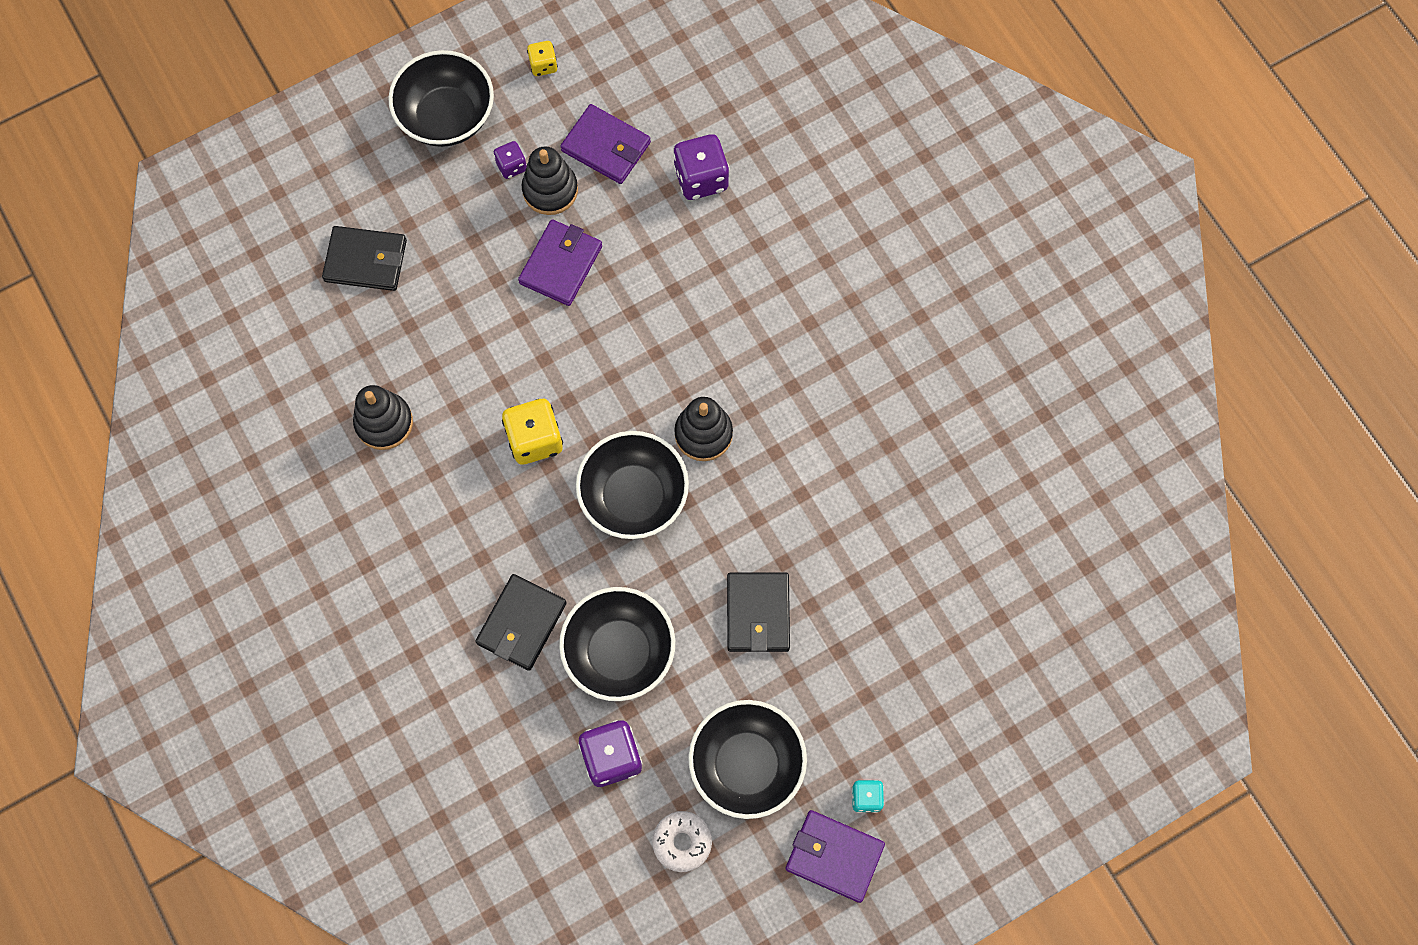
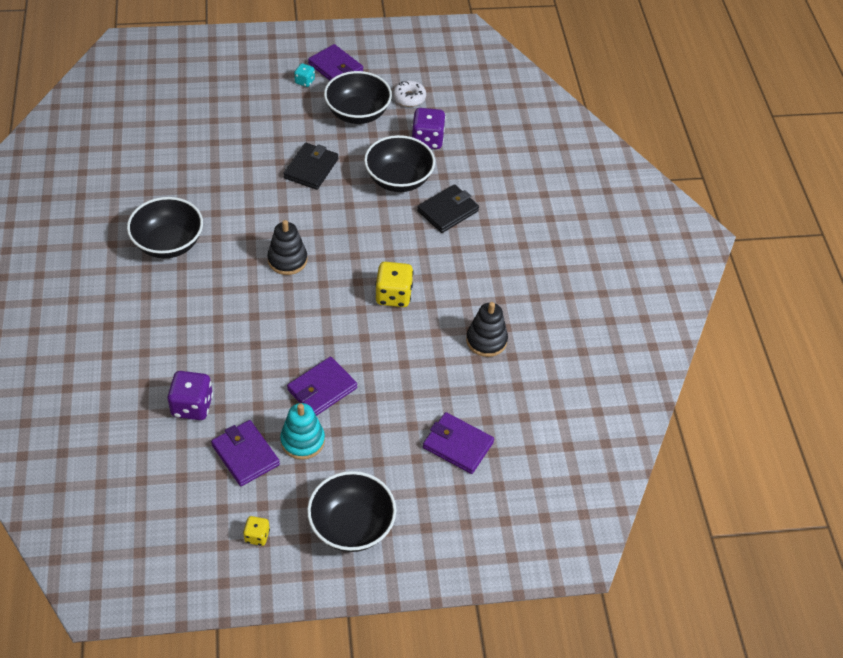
camera: 160 degrees left, 20 degrees down
(366, 261) = (458, 445): black wallet -> purple wallet
(511, 166) = (321, 469): purple dice -> none
(550, 190) = (302, 441): black stacking toy -> turquoise stacking toy
(634, 496) = (349, 245): black bowl -> black bowl (168, 243)

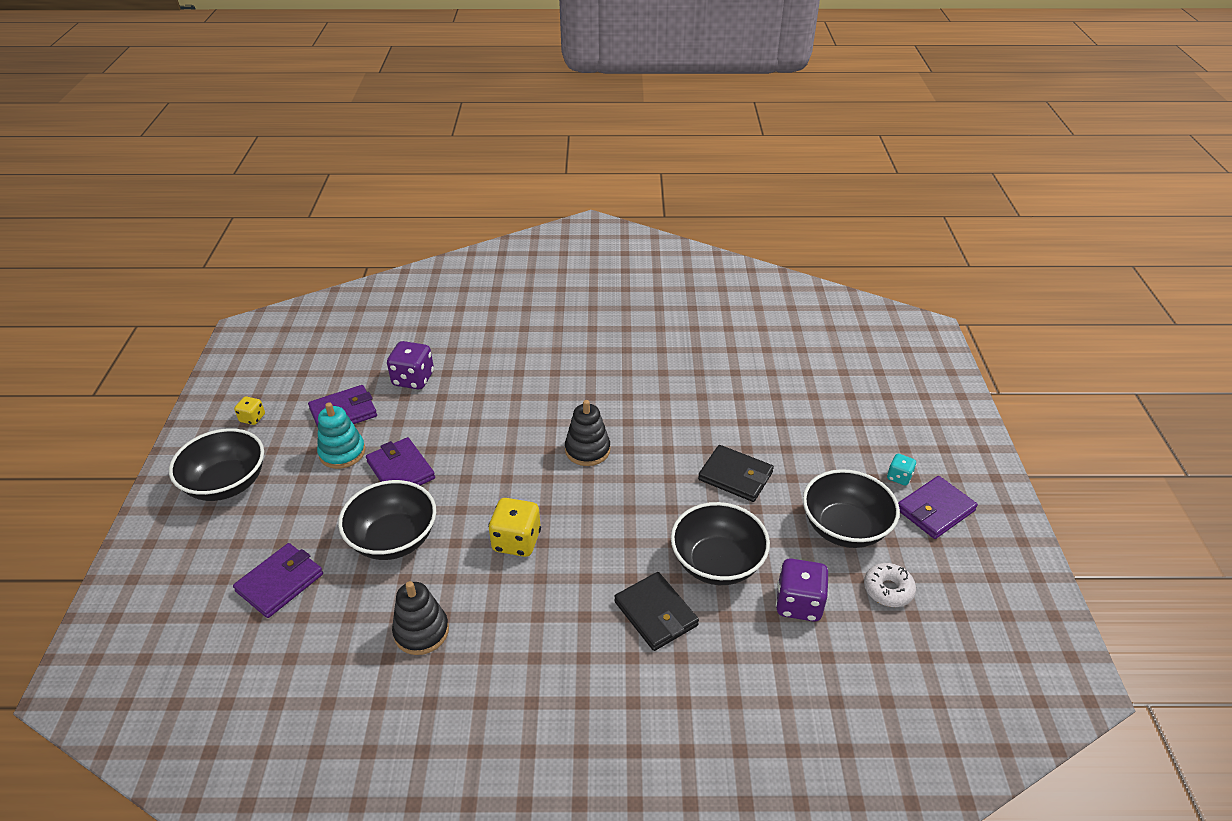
camera: 100 degrees right, 10 degrees down
(168, 243) = (622, 363): black bowl -> black bowl (393, 539)

